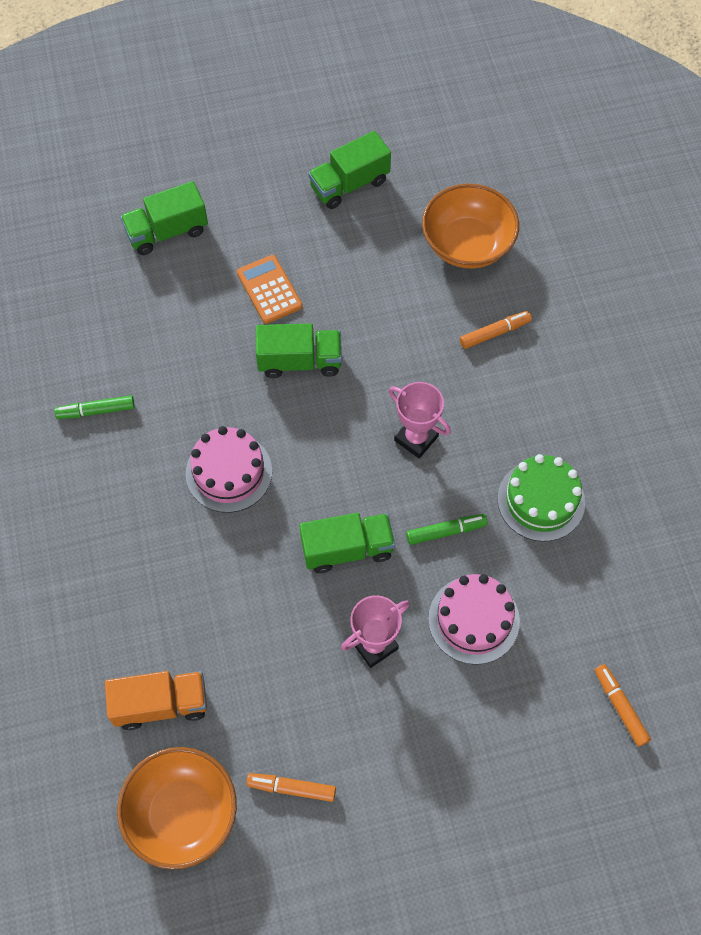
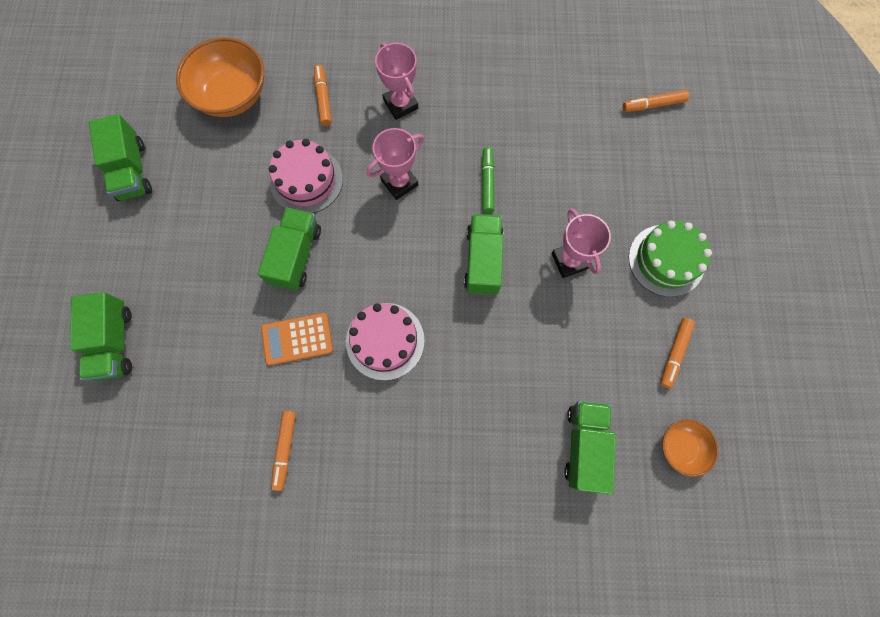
camera: 75 degrees left, 10 degrees up
(96, 411) = (285, 449): green marker -> orange marker
(161, 704) = (584, 446): orange truck -> green truck
(182, 814) = (681, 447): orange bowl -> orange bowl, size x0.55
(269, 290) = (214, 264): orange calculator -> orange calculator (297, 339)
(473, 620) = (565, 183): pink cake -> pink cake (306, 180)
(516, 413) = (400, 104): none -> pink trophy
(541, 500) = (479, 108): green cake -> green cake (666, 260)

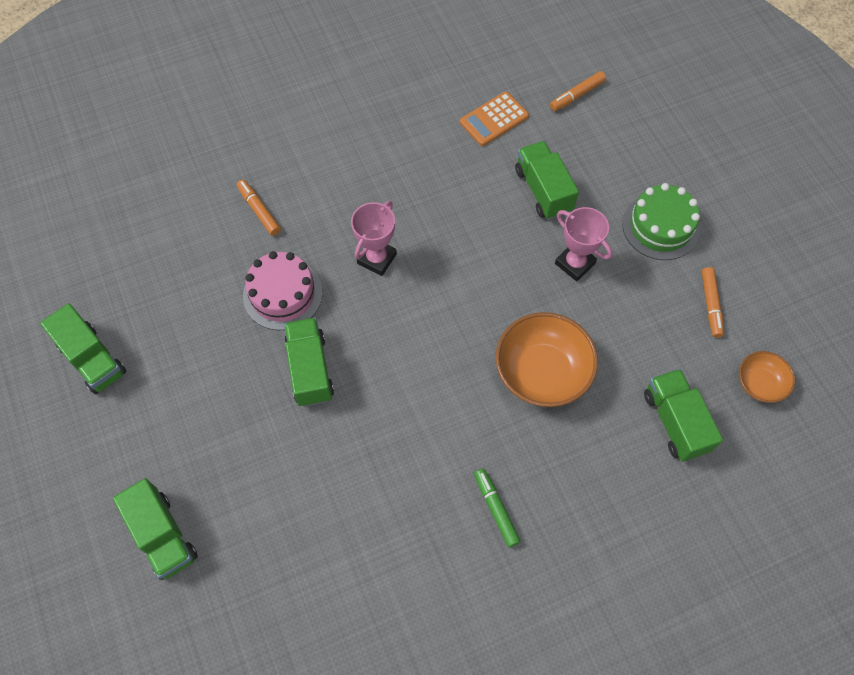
camera: 25 degrees left, 10 degrees down
(232, 95) = (162, 243): orange bowl -> orange bowl (542, 372)
(285, 449) = (396, 557): orange marker -> none
(297, 339) = (353, 447): orange calculator -> orange calculator (494, 119)
(385, 341) = (440, 411): pink cake -> none
(400, 104) = (339, 186): pink trophy -> none
(483, 261) = (495, 297): green truck -> green truck (543, 190)
(487, 183) = (461, 225): green marker -> green marker (496, 509)

